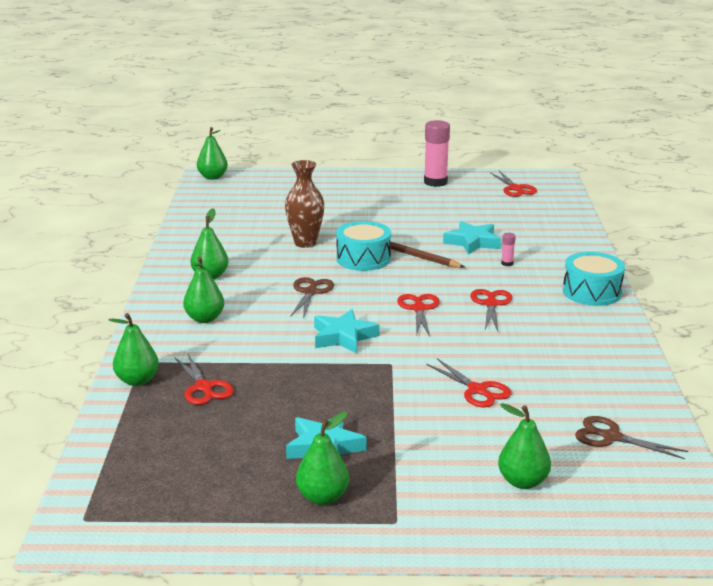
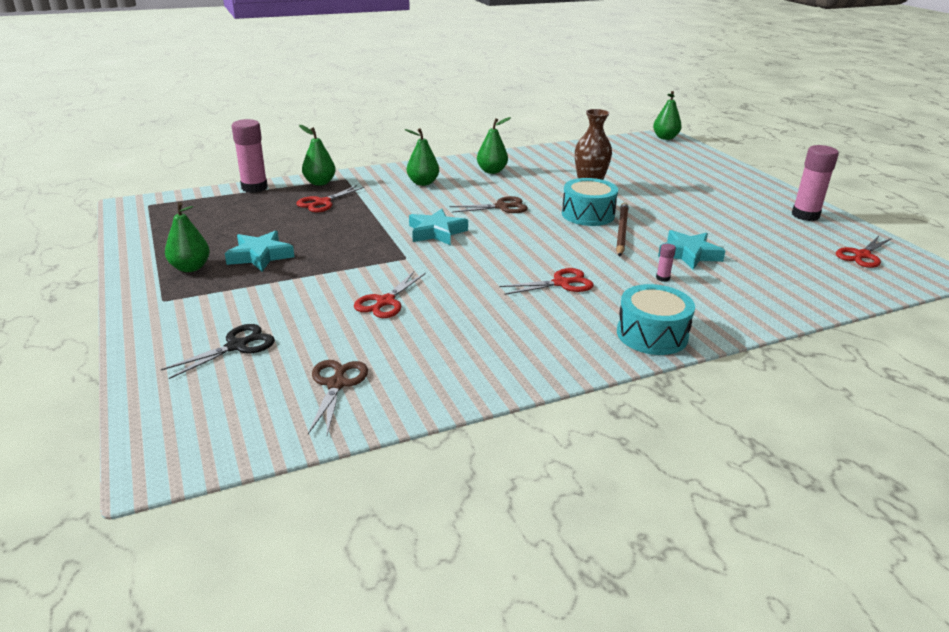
camera: 65 degrees right, 5 degrees up
(106, 428) = (254, 187): none -> pink glue stick
(419, 309) = (516, 252): red scissors -> none
(522, 482) = (237, 346): green pear -> black scissors

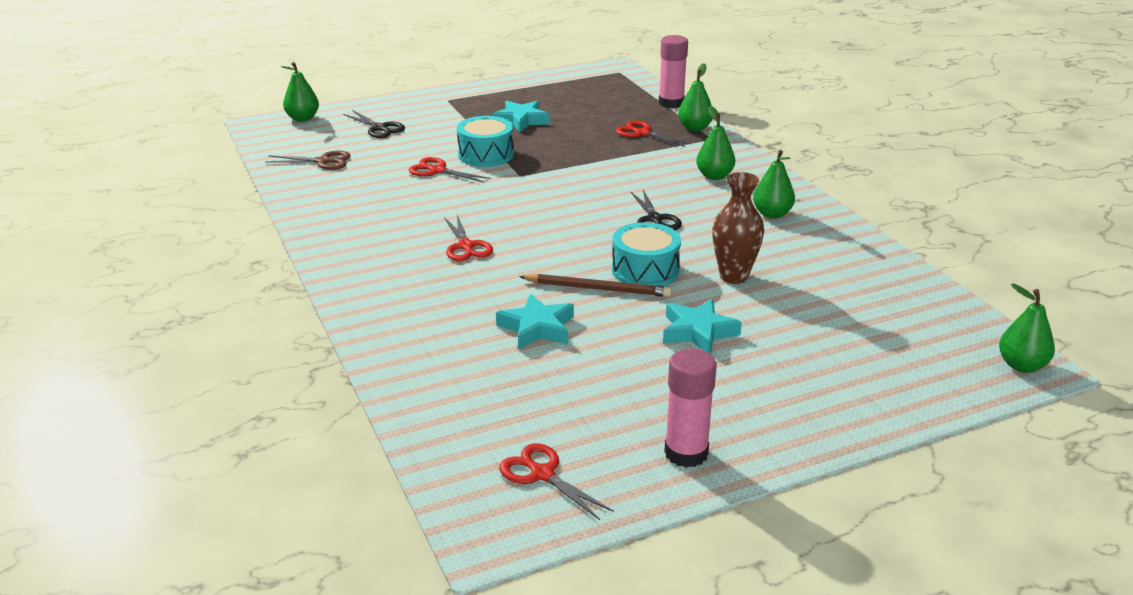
camera: 90 degrees right, 0 degrees up
(190, 268) = (499, 101): green pear -> green pear (302, 118)
(436, 232) = (579, 186): turquoise star -> turquoise star (698, 332)
(502, 207) = (655, 219): brown scissors -> black scissors
(652, 335) = (361, 285): turquoise drum -> turquoise drum (486, 155)
(662, 278) = (475, 303): pink glue stick -> none

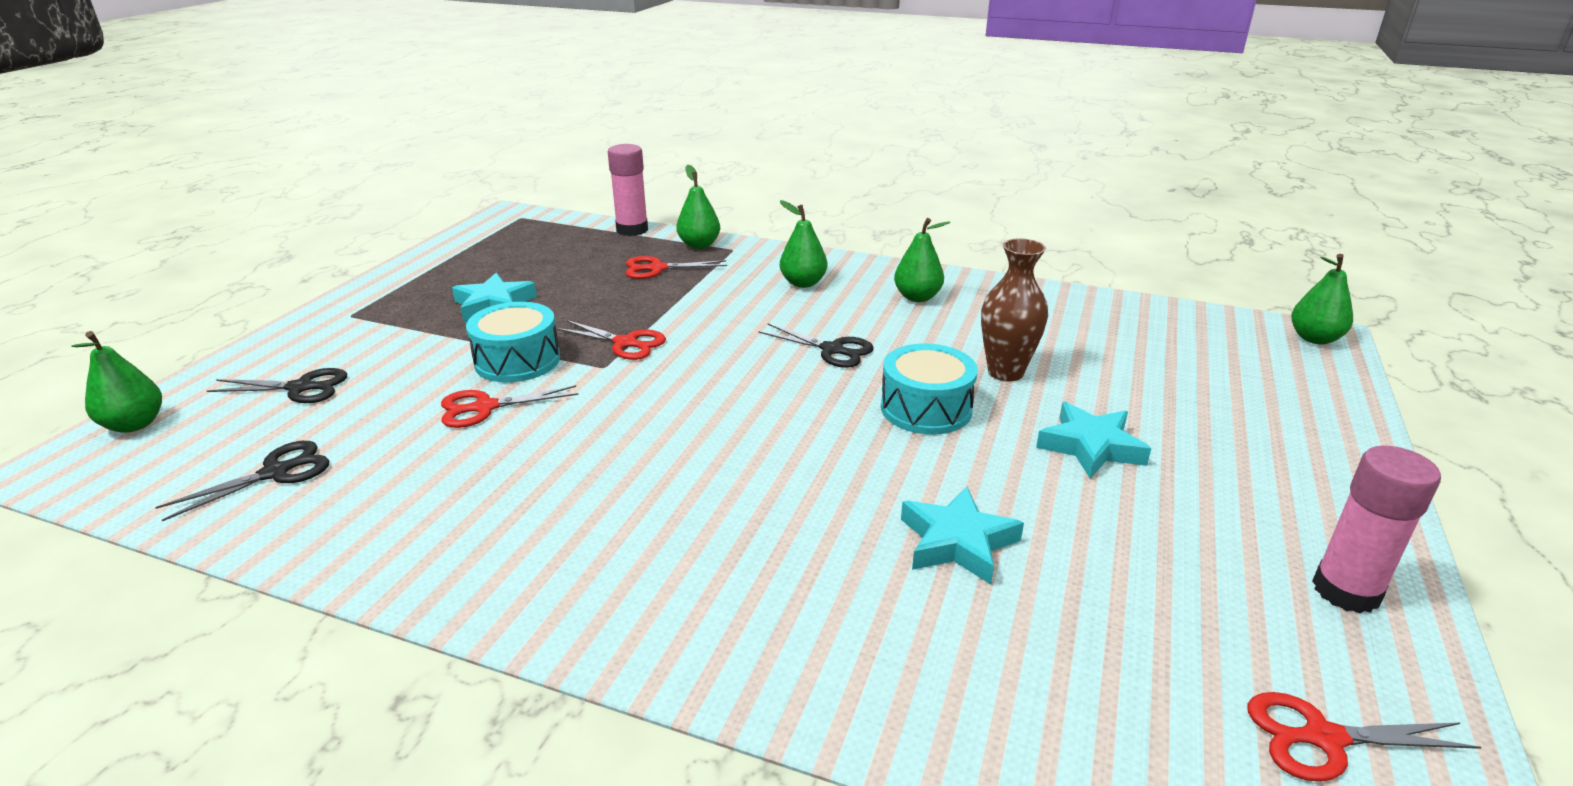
camera: 45 degrees left, 0 degrees up
(323, 161) = (276, 472): brown scissors -> black scissors
(466, 246) = (693, 486): red scissors -> red scissors (625, 343)
(598, 289) = (924, 455): brown pencil -> none

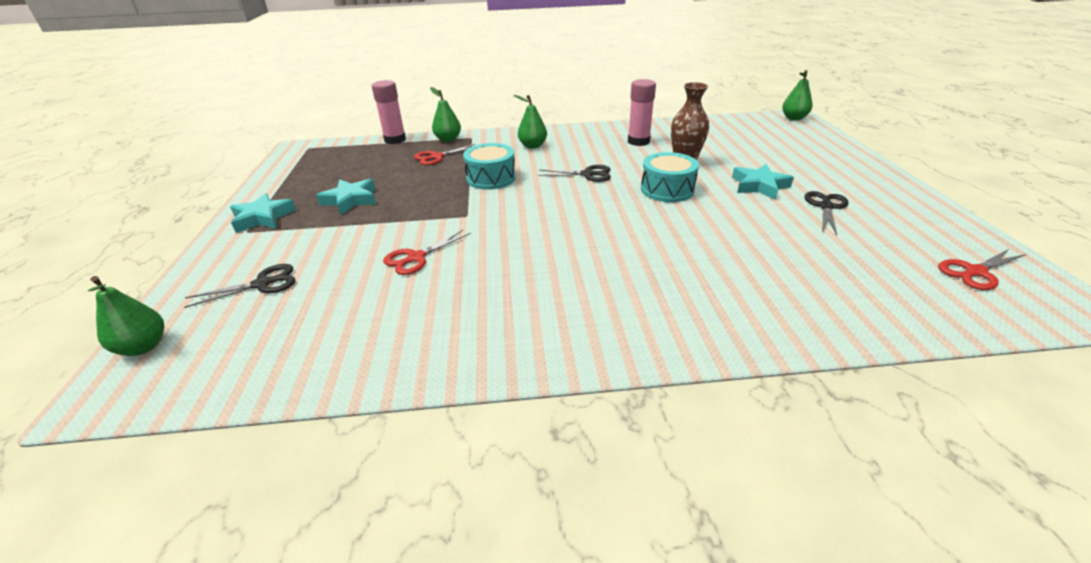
camera: 25 degrees left, 5 degrees up
(276, 472) = (308, 339): black scissors -> black scissors (826, 206)
(517, 361) = (406, 226): turquoise drum -> turquoise drum (491, 178)
(625, 343) = (465, 200): red scissors -> none
(917, 297) = (601, 139): green pear -> none
(957, 542) = (752, 244): turquoise star -> turquoise star (263, 218)
(1346, 591) = (918, 214): pink glue stick -> pink glue stick (638, 141)

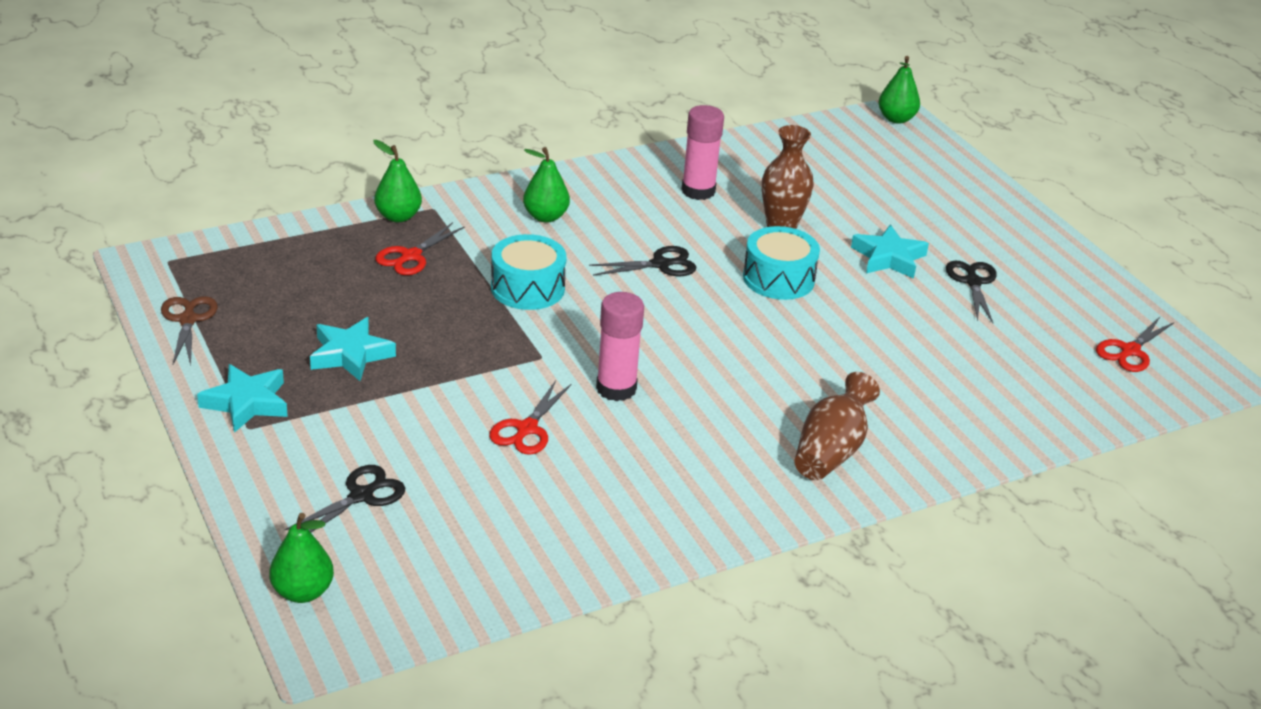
camera: 25 degrees left, 0 degrees up
(284, 173) = (188, 320): none -> brown scissors
(395, 140) = (307, 226): pink glue stick -> pink glue stick (616, 388)
(646, 312) = (831, 451): none -> brown vase

